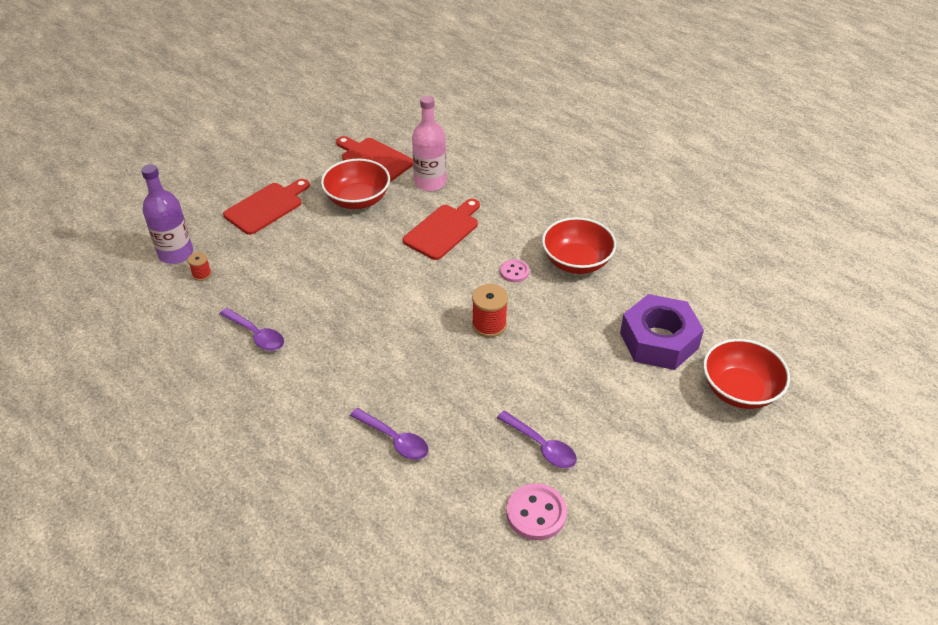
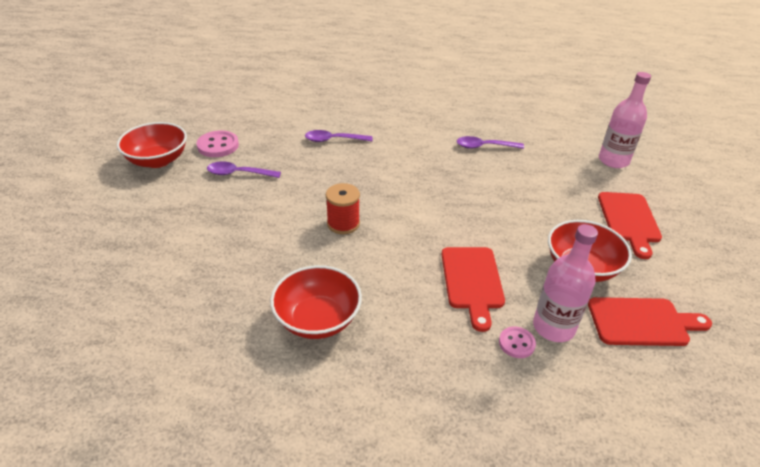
camera: 140 degrees right, 5 degrees down
(176, 253) = (613, 160): purple bottle -> pink bottle
(202, 274) = (575, 158): red spool -> none
(514, 272) = (366, 276): pink button -> pink button (516, 343)
(658, 340) = (186, 282): purple nut -> none
(739, 390) = (92, 275): red bowl -> red bowl (158, 160)

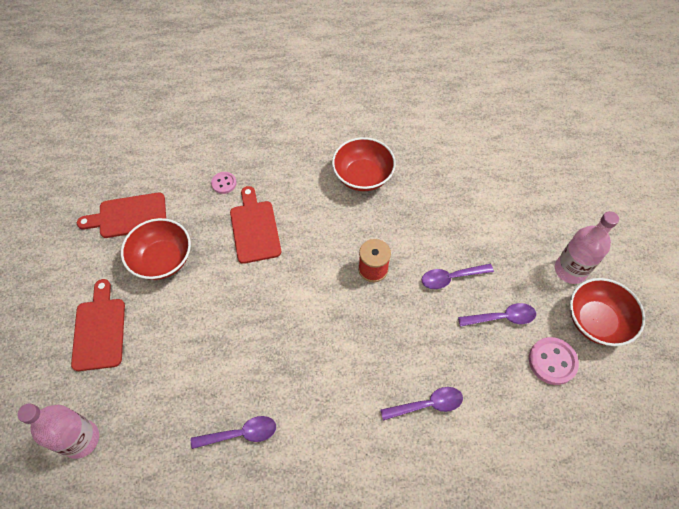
camera: 170 degrees right, 20 degrees up
(266, 205) = (451, 278): none -> purple spoon
(553, 327) = (196, 200): pink bottle -> pink bottle (570, 270)

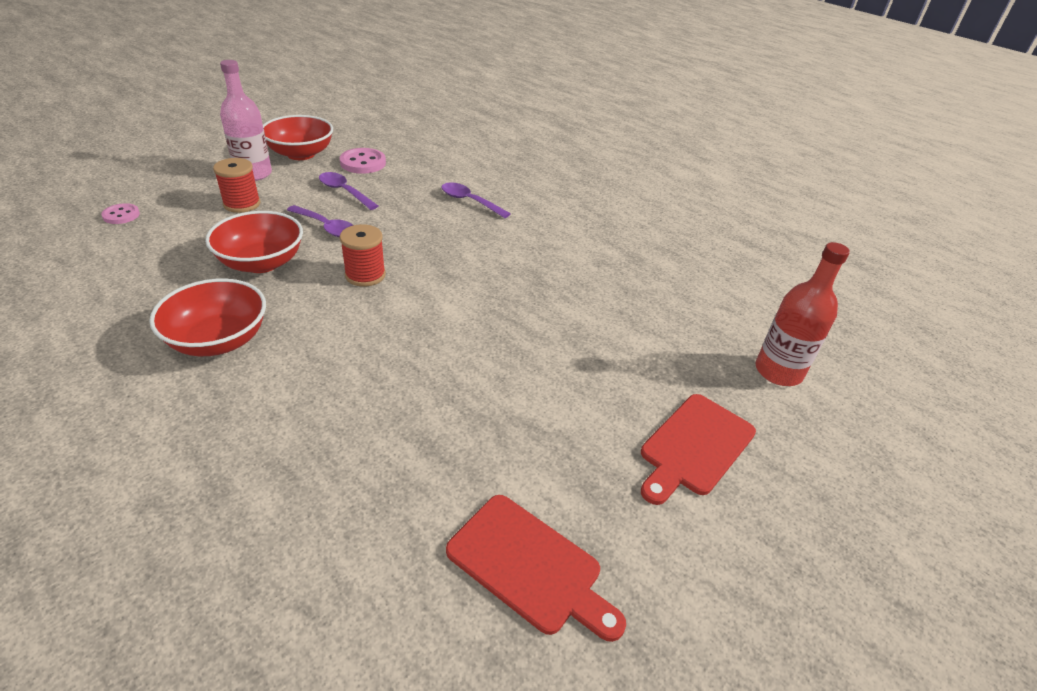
camera: 135 degrees left, 20 degrees down
(81, 439) = (778, 371): pink bottle -> red bottle
(162, 259) = (546, 458): red bowl -> red bowl (261, 263)
(224, 183) = (351, 483): pink button -> pink button (121, 215)
(240, 434) = (622, 277): purple spoon -> none
(254, 228) = (403, 395): red cutting board -> none
(519, 243) = (242, 204): none -> red spool

